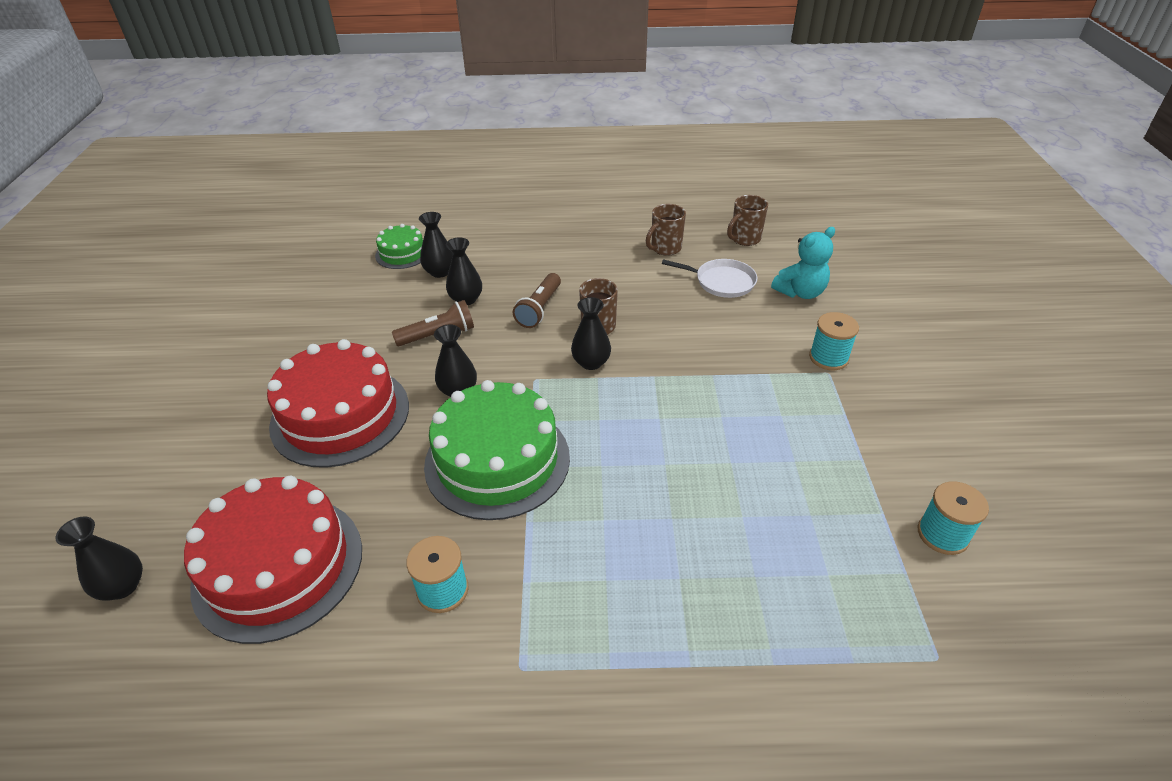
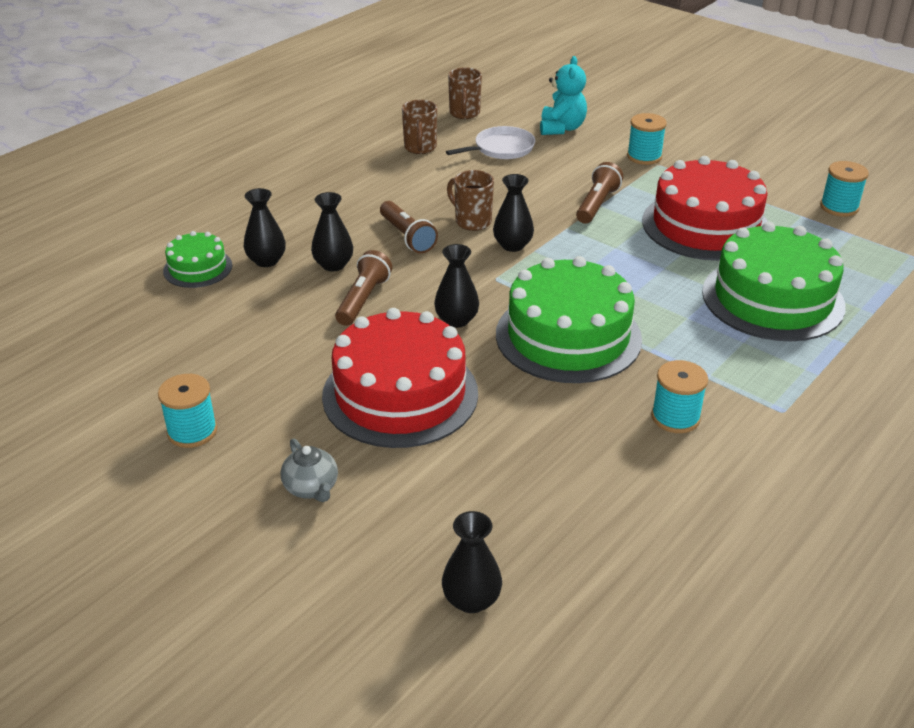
camera: 50 degrees left, 5 degrees down
(203, 435) = (311, 488): none -> grey teapot
(227, 352) = (192, 431): none -> turquoise spool
(278, 566) = (555, 494): red cake -> red cake (705, 225)
(703, 565) = (772, 298): none -> green cake
(711, 373) = (597, 204): none -> brown flashlight

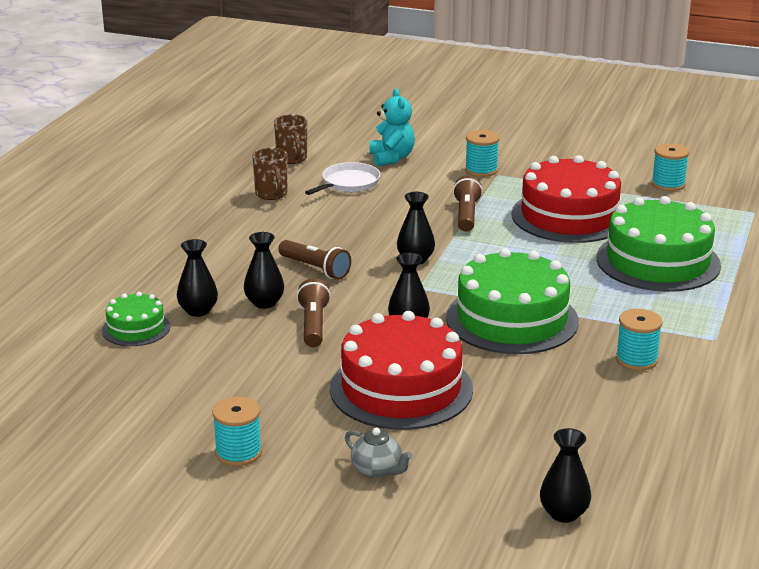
camera: 20 degrees left, 10 degrees down
(472, 221) = (365, 247): brown mug -> none

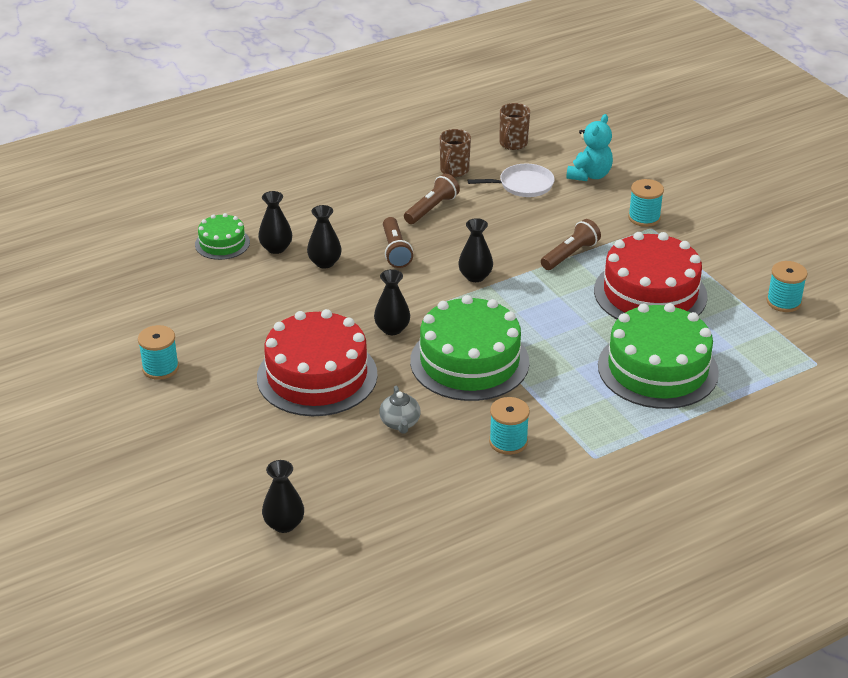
camera: 40 degrees right, 10 degrees up
(313, 325) = (331, 296): brown flashlight -> brown flashlight (431, 208)
(377, 470) = (220, 426): grey teapot -> grey teapot (400, 423)

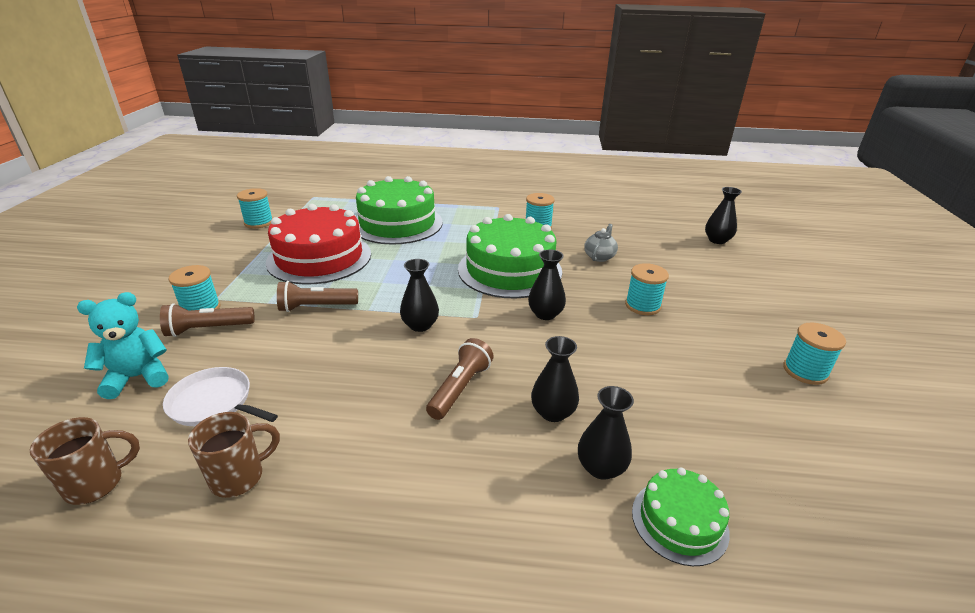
camera: 145 degrees left, 5 degrees down
(317, 376) = (642, 305): red cake -> turquoise spool
(431, 208) = (352, 425): brown flashlight -> brown flashlight (208, 329)

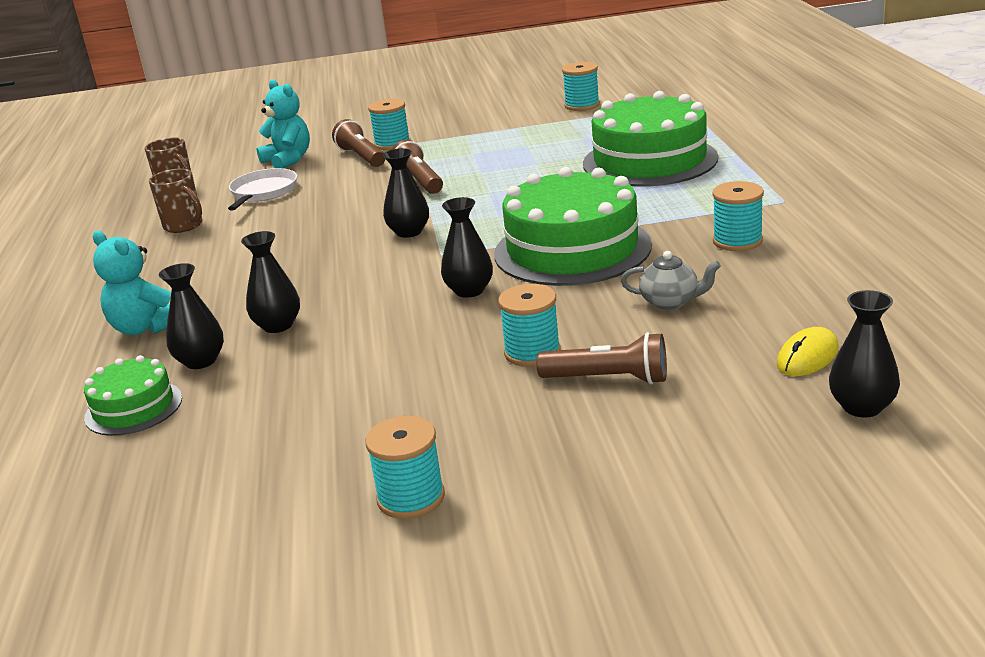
camera: 80 degrees right, 5 degrees down
(319, 258) = (522, 152): red cake -> none
(460, 388) = (305, 275): brown flashlight -> brown flashlight (608, 379)
(508, 514) = (146, 328): none -> turquoise teddy bear
(671, 240) = (807, 356): none -> yellow mouse

